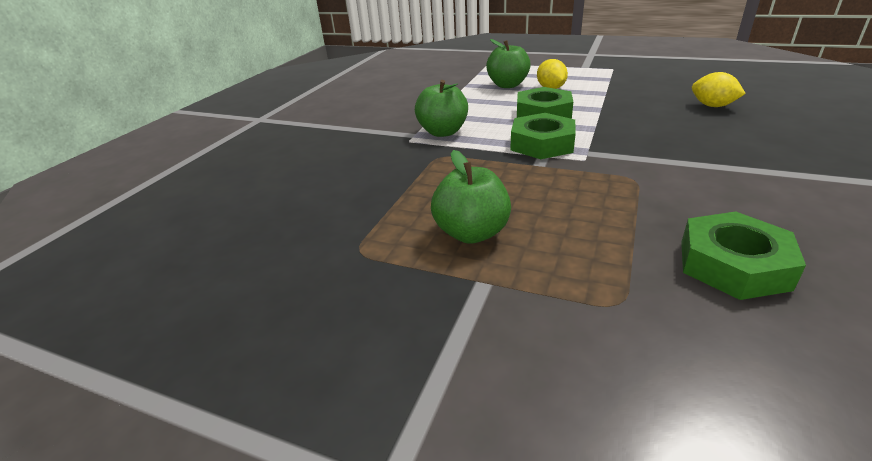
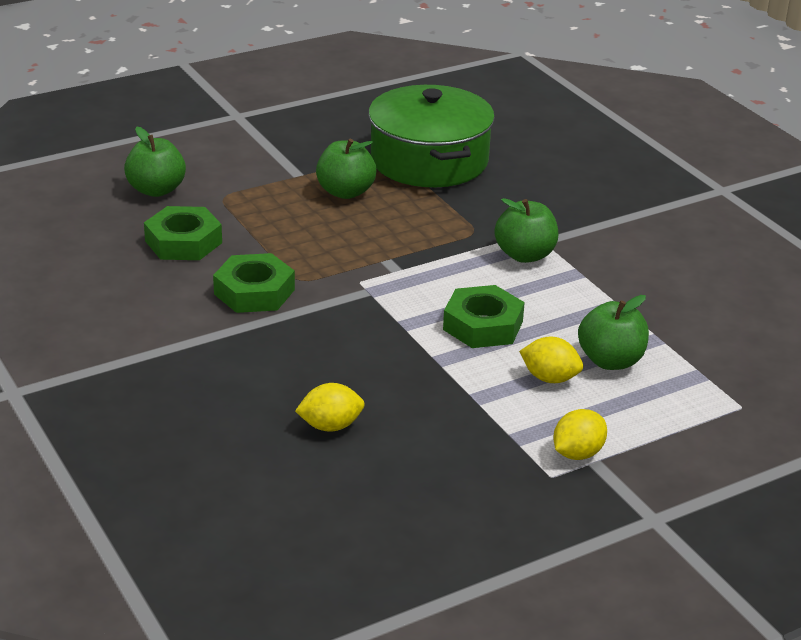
camera: 125 degrees right, 0 degrees up
(339, 224) = (429, 160): none -> green pot
(542, 144) = (417, 282): green nut -> green nut (254, 292)
(588, 70) = (577, 453): none -> yellow lemon
(720, 377) = (156, 190): none -> green apple

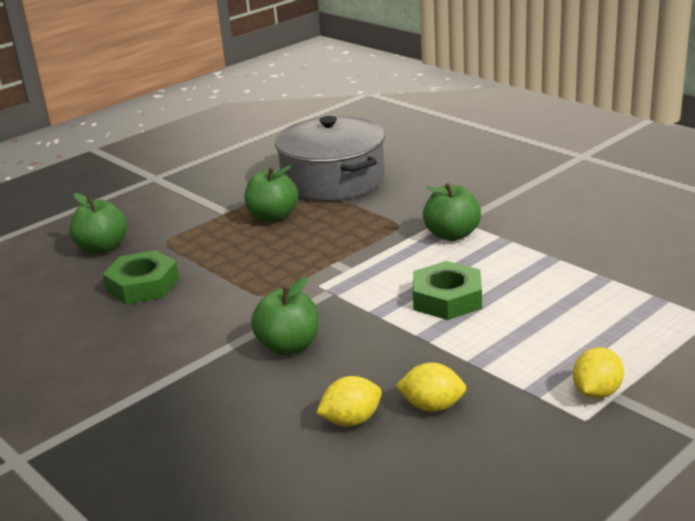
camera: 10 degrees left, 5 degrees down
(254, 292) = (225, 314): green nut -> none
(429, 160) = (333, 180): green pot -> grey pot
(550, 378) = (531, 331): yellow lemon -> yellow lemon (432, 406)
(610, 361) = (575, 304): green apple -> green apple (289, 346)

